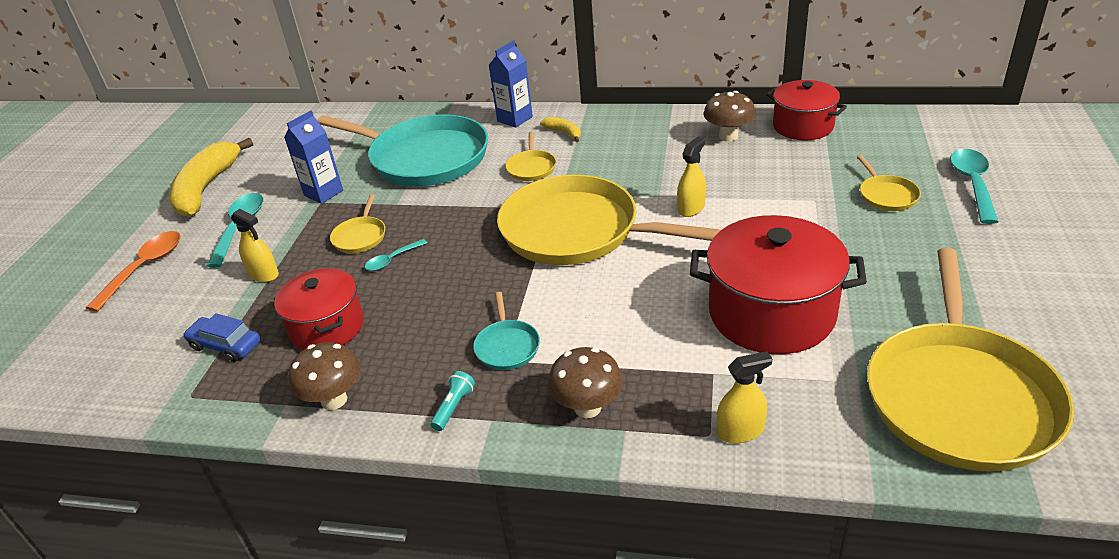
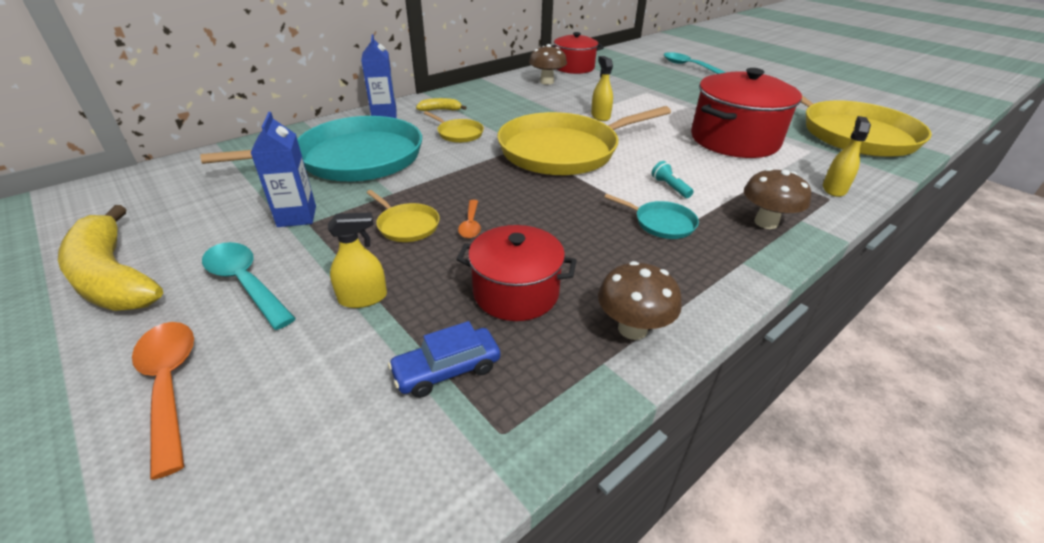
camera: 55 degrees left, 0 degrees up
(392, 260) = (471, 224): turquoise spoon -> orange spoon
(453, 407) = (710, 272): turquoise flashlight -> turquoise flashlight (670, 187)
(886, 195) = (669, 80): yellow pan -> none

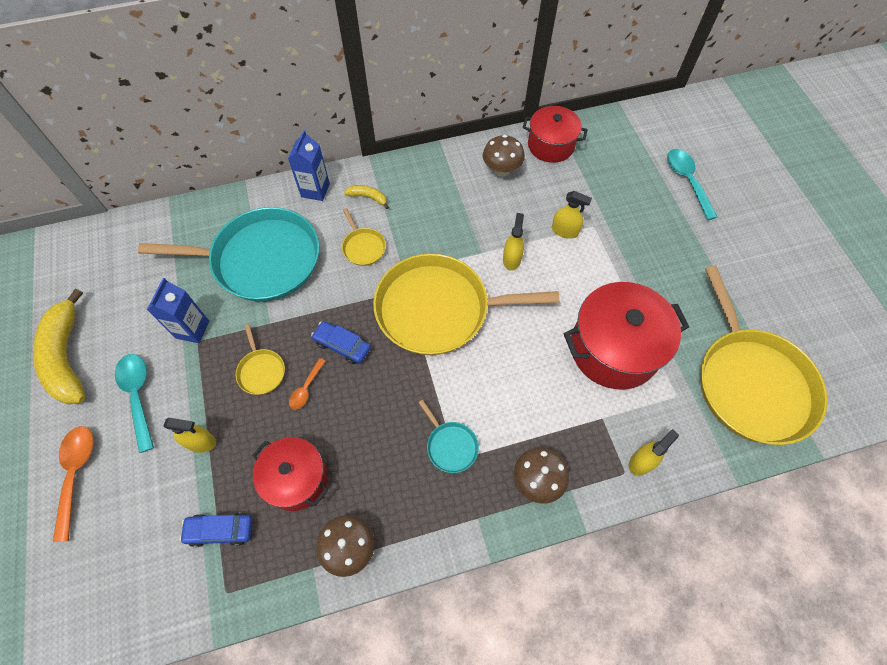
camera: 25 degrees right, 25 degrees up
(487, 189) = (342, 345): none -> blue car
(627, 98) = (564, 231): none -> yellow spray bottle
(670, 187) = (493, 401): turquoise flashlight -> none

